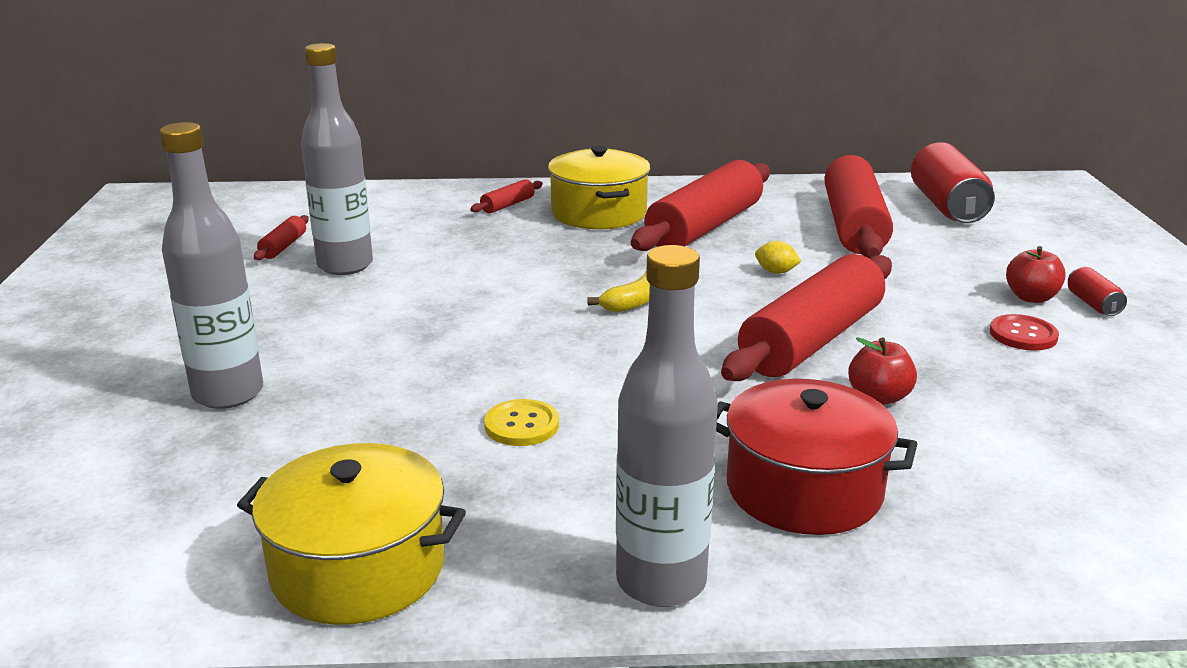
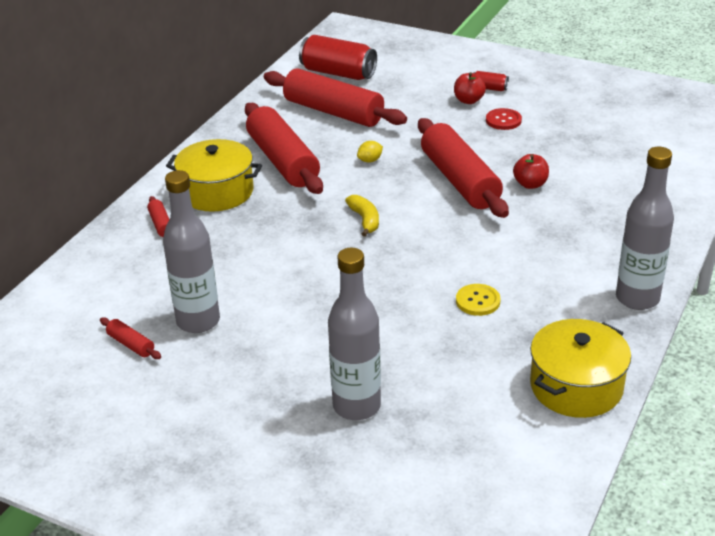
camera: 60 degrees left, 10 degrees up
(804, 489) = (592, 235): red pot -> none

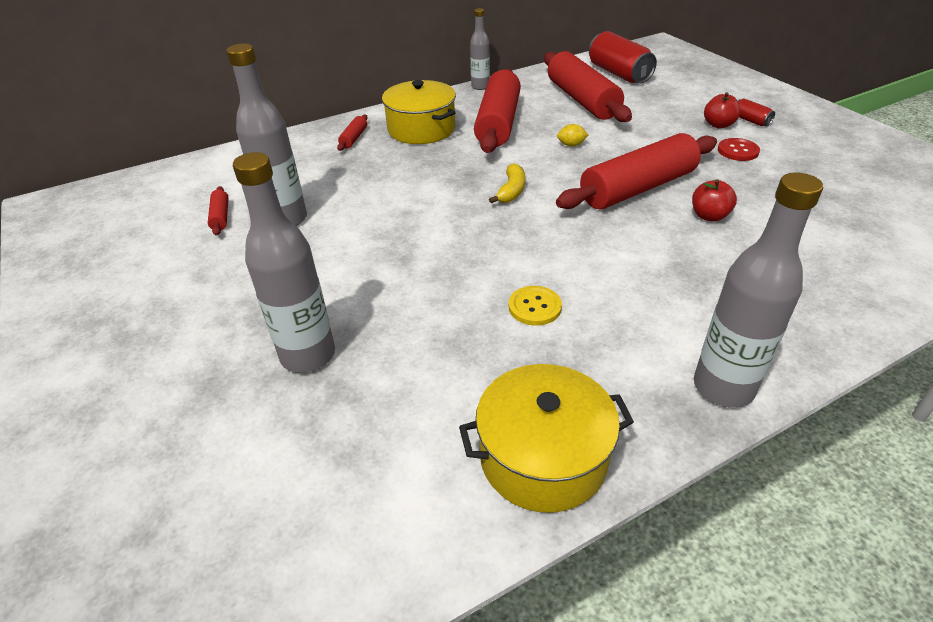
camera: 35 degrees right, 5 degrees up
(221, 128) = (480, 86): none -> grey bottle
(460, 180) = (637, 188): red rolling pin -> red rolling pin turned 45 degrees clockwise

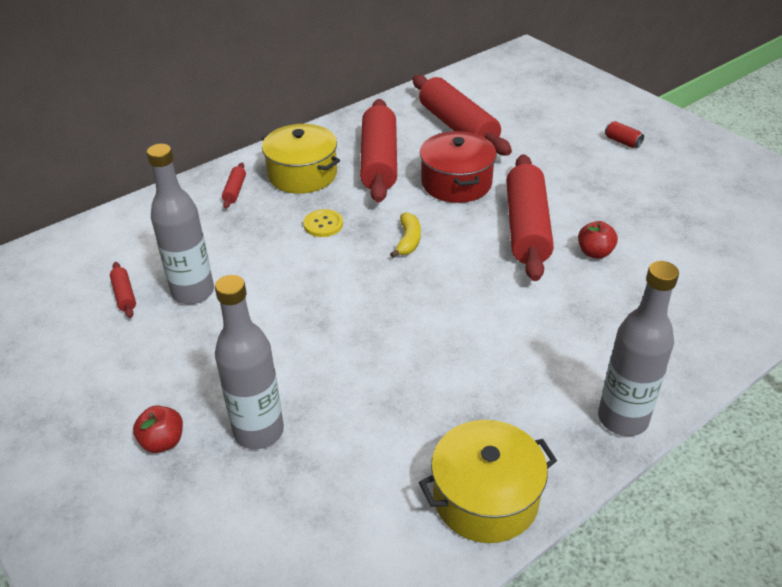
camera: 10 degrees left, 0 degrees up
(480, 86) = (351, 116): grey bottle -> none
(534, 307) = (453, 361): yellow button -> yellow button (323, 224)
(571, 145) = (456, 183): yellow lemon -> red pot
(618, 74) = (489, 91): red can -> none
(637, 188) = (526, 228): red rolling pin -> red rolling pin turned 45 degrees counterclockwise
(718, 125) = (593, 149): red apple -> red apple (163, 442)
(738, 151) = (613, 178): red button -> none

